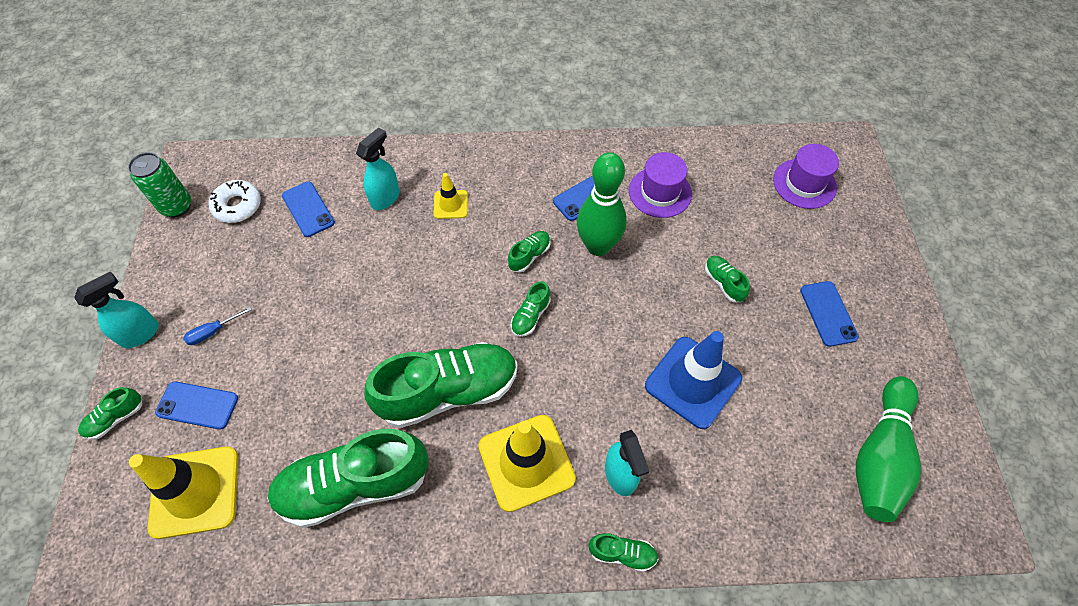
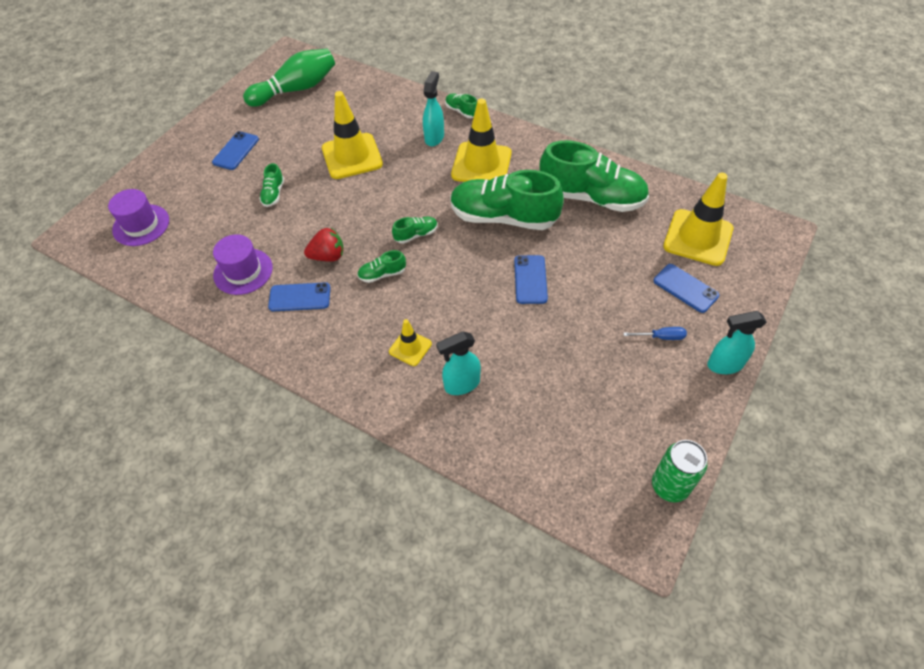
camera: 145 degrees left, 5 degrees down
(116, 418) = (751, 307): green shoe -> none
(237, 206) = (605, 452): white donut -> none
(308, 209) = (538, 411): blue phone -> blue phone (530, 279)
(598, 246) = (328, 256): green bowling pin -> red strawberry
(693, 382) = (352, 156): blue traffic cone -> yellow traffic cone

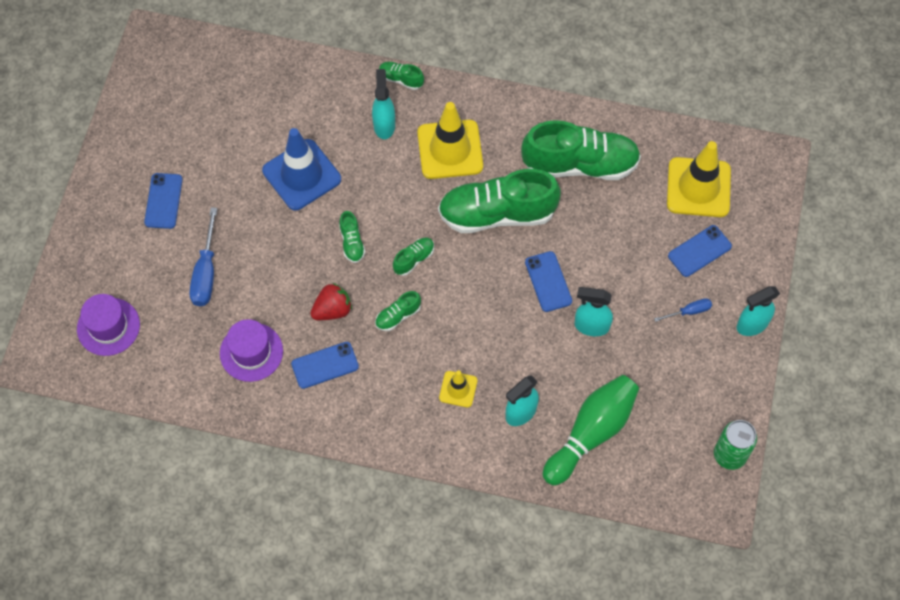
camera: 20 degrees left, 10 degrees up
(240, 205) = (206, 272): none -> blue screwdriver
(273, 194) = (236, 248): green shoe -> green shoe (352, 242)
(296, 89) = (191, 93): green bowling pin -> green bowling pin (591, 433)
(352, 156) = (301, 175): yellow traffic cone -> blue traffic cone
(558, 326) = (591, 326): none -> turquoise spray bottle
(685, 288) = (699, 251): blue phone -> blue phone turned 60 degrees counterclockwise

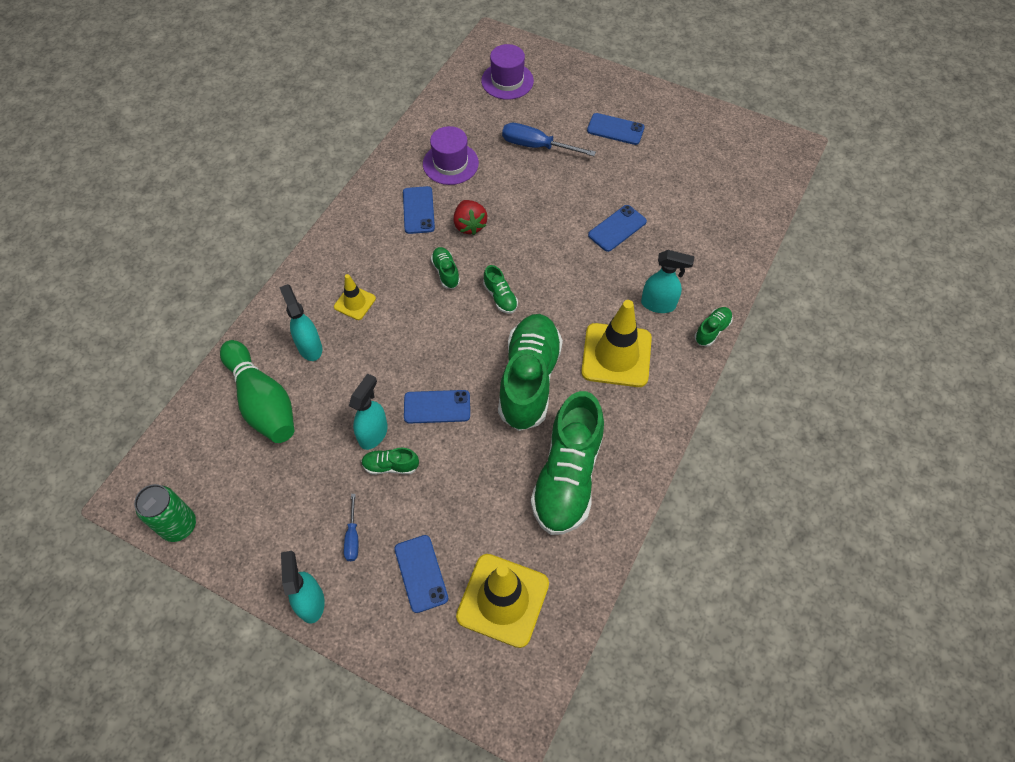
camera: 105 degrees right, 5 degrees down
(301, 175) = (617, 228): blue traffic cone -> blue phone
(352, 242) = (533, 252): green shoe -> green shoe (391, 466)

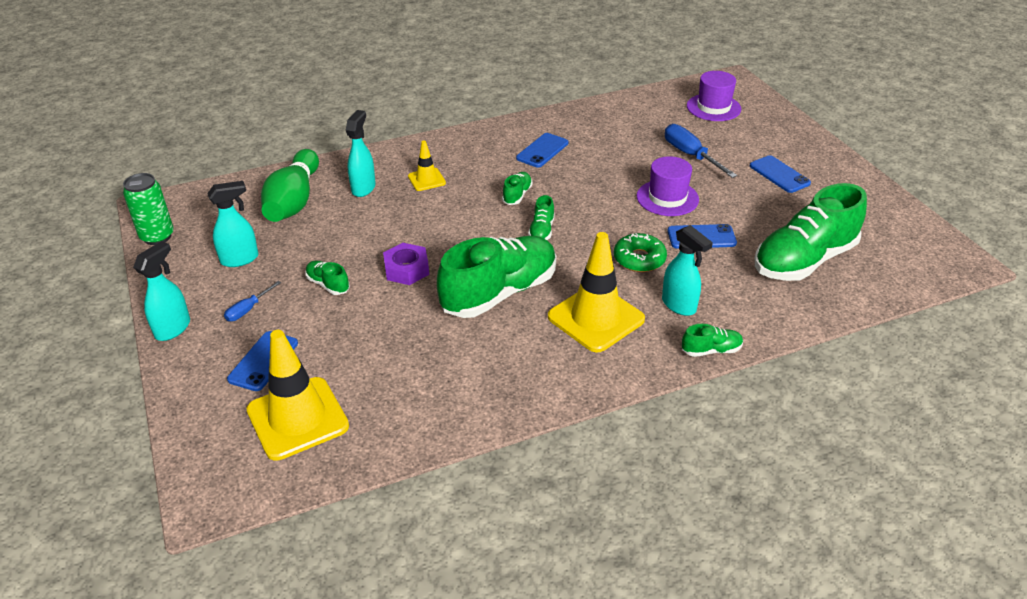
camera: 40 degrees right, 20 degrees down
(373, 433) = (341, 259): turquoise spray bottle -> turquoise spray bottle (240, 259)
(437, 407) = (406, 269): blue phone -> purple nut
(450, 163) = (603, 135): purple hat -> purple hat (667, 198)
(469, 225) = (572, 177): red strawberry -> none
(567, 476) = (451, 372): green shoe -> green shoe (804, 260)
(595, 278) = (639, 259): none -> green donut

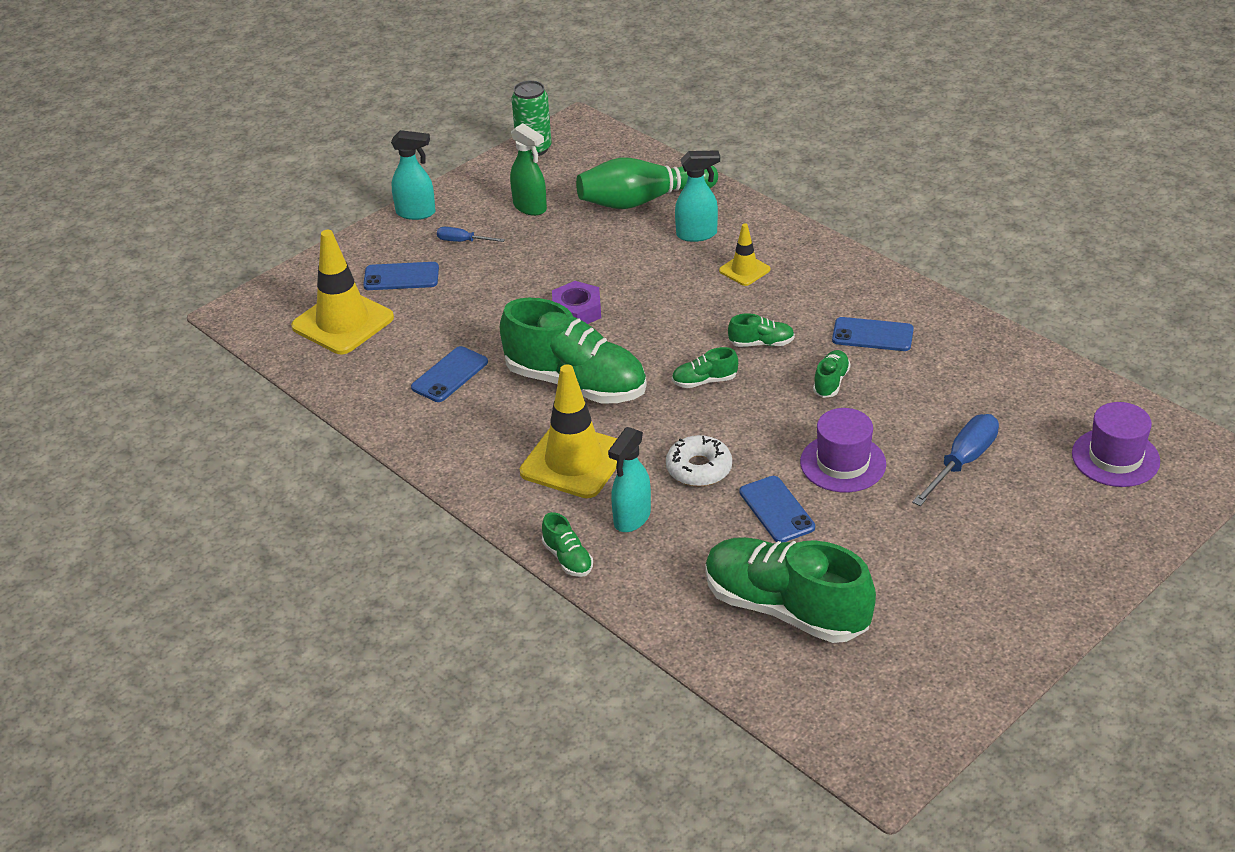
camera: 70 degrees right, 0 degrees up
(240, 259) = (530, 207): turquoise spray bottle -> green spray bottle
(328, 284) = (524, 272): green shoe -> green shoe (831, 382)
(639, 259) = (699, 468): green donut -> white donut
(779, 174) = (978, 555): blue phone -> blue phone (450, 375)

